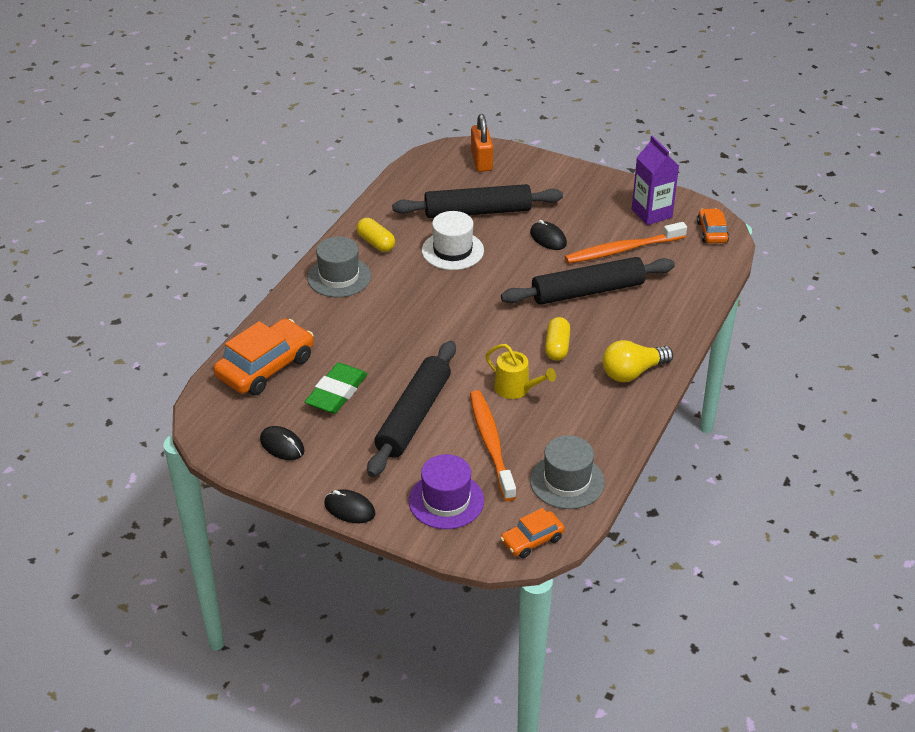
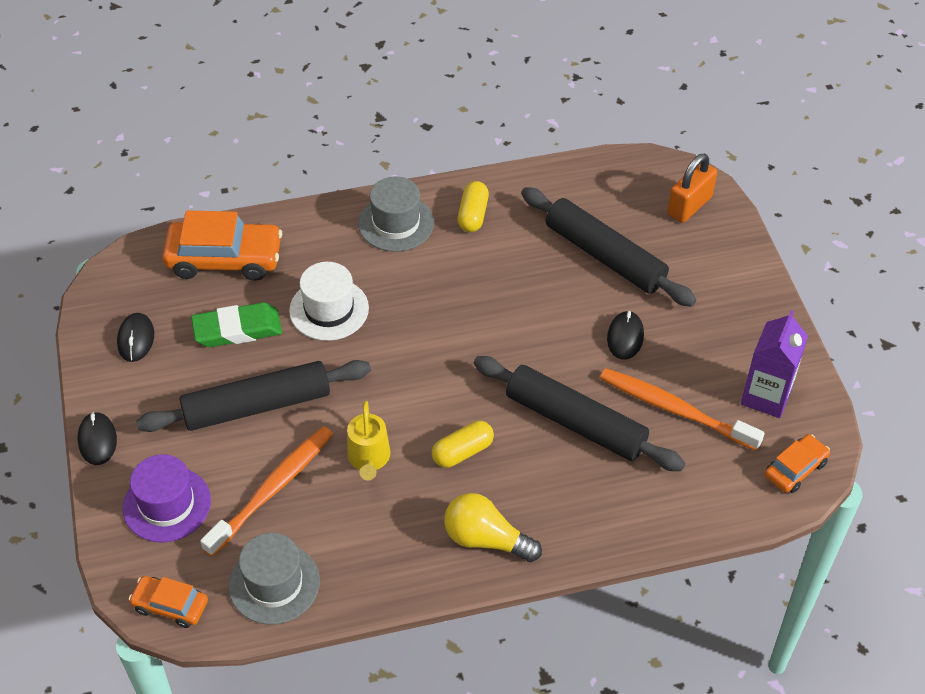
camera: 50 degrees right, 10 degrees up
(452, 250) = (523, 277): white hat -> white hat (329, 309)

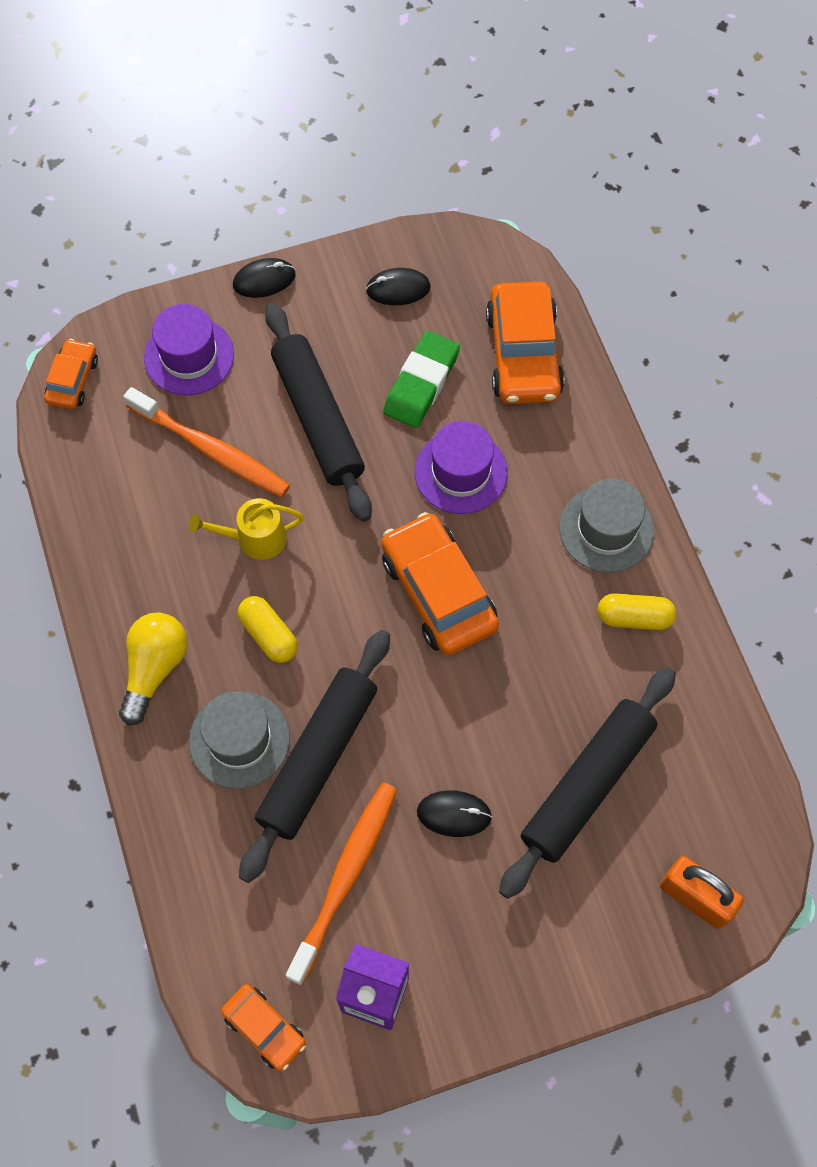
camera: 85 degrees right, 15 degrees up
(237, 329) = (421, 383): green eraser -> green eraser turned 45 degrees clockwise
(274, 583) = (98, 468): grey hat -> grey hat (239, 740)
(329, 309) = (461, 472): white hat -> purple hat
(437, 333) = (438, 592): none -> orange car

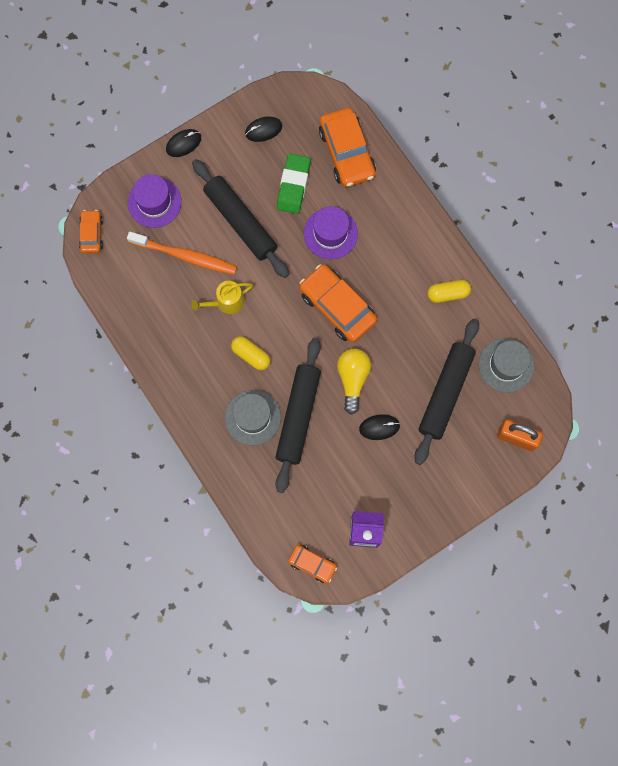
camera: 15 degrees left, 10 degrees up
(154, 669) = (194, 390): yellow light bulb -> yellow light bulb (352, 379)
(345, 878) = (331, 476): orange toothbrush -> none
(606, 529) = (420, 246): grey hat -> grey hat (506, 365)

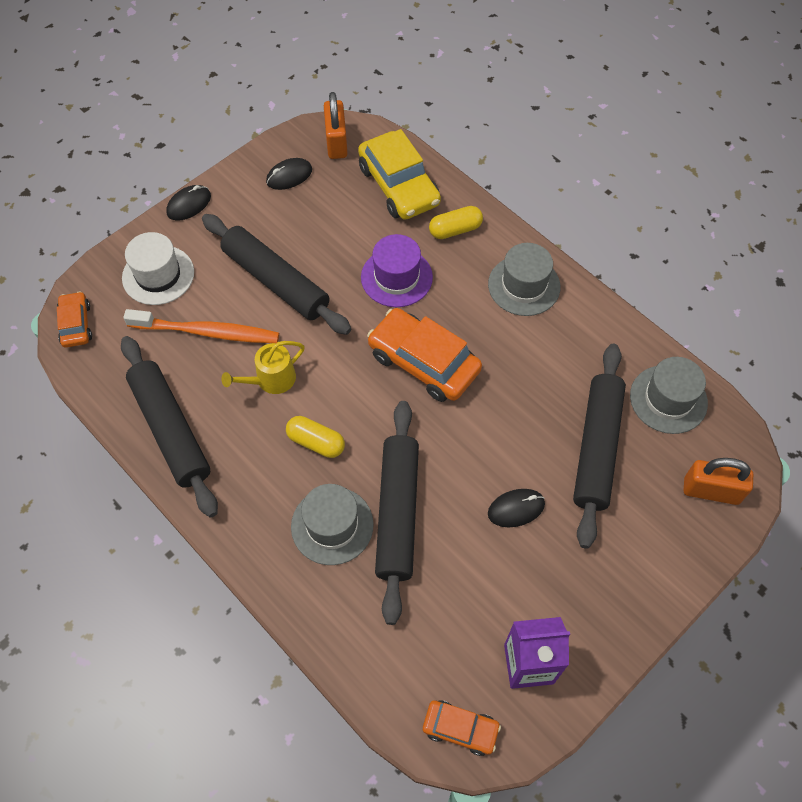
camera: 10 degrees left, 15 degrees down
(151, 329) = (170, 430): none -> black rolling pin
(154, 202) = (158, 275): purple hat -> white hat
(293, 185) = (338, 230): green eraser -> none
(305, 104) = (336, 142): none -> orange padlock
(347, 153) = (399, 185): orange car -> yellow car
(352, 379) = (464, 451): yellow light bulb -> none
(424, 256) = (524, 285): none -> grey hat
(448, 294) = (566, 324): yellow capsule -> yellow capsule (455, 230)

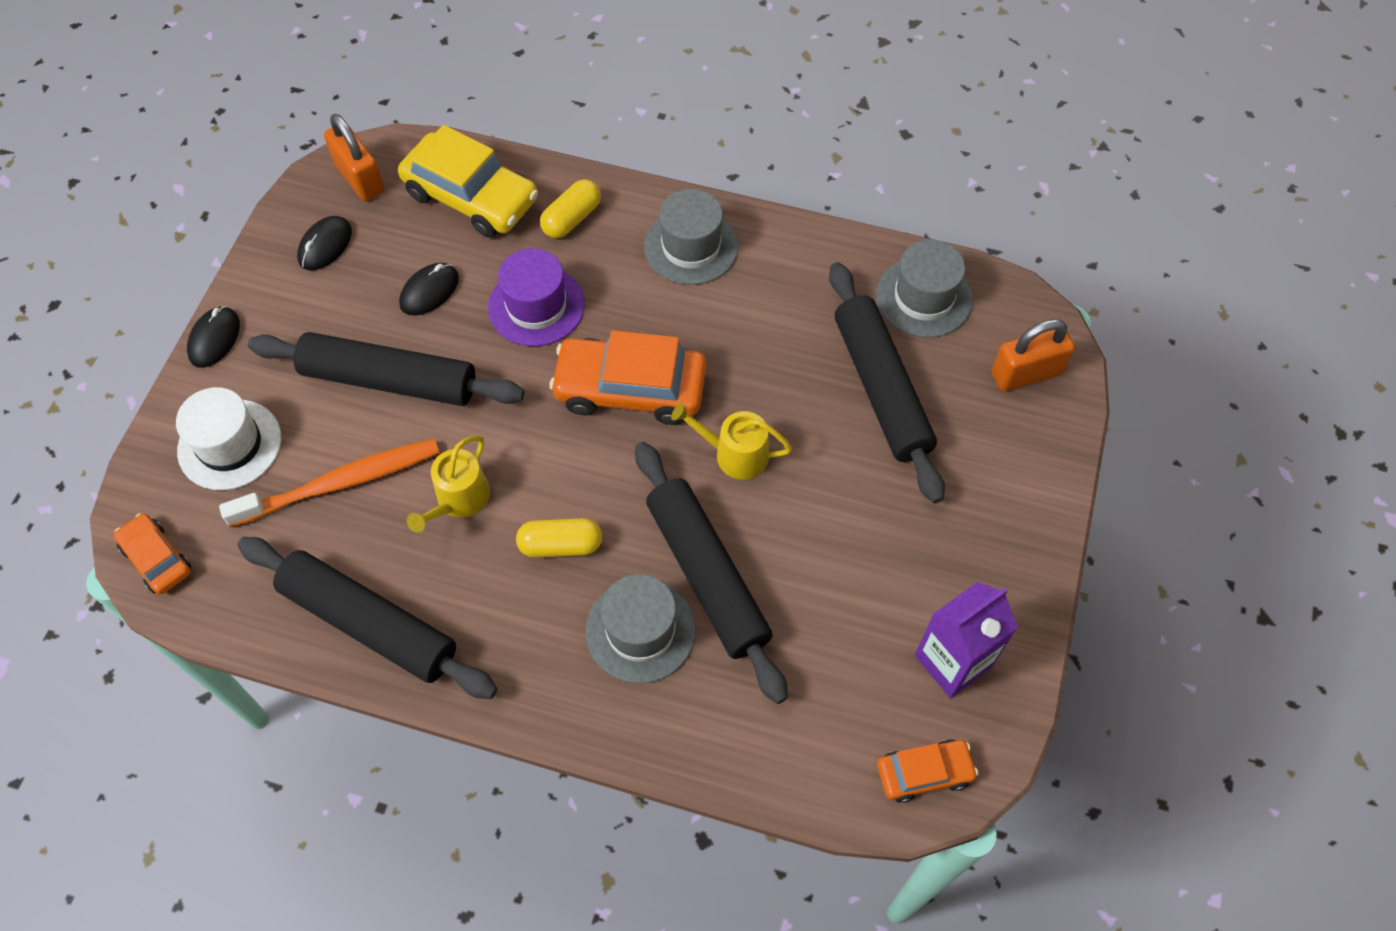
camera: 30 degrees left, 0 degrees up
(466, 441) = (734, 454): none -> yellow watering can
(516, 509) = (836, 500): black mouse -> black mouse (429, 291)

